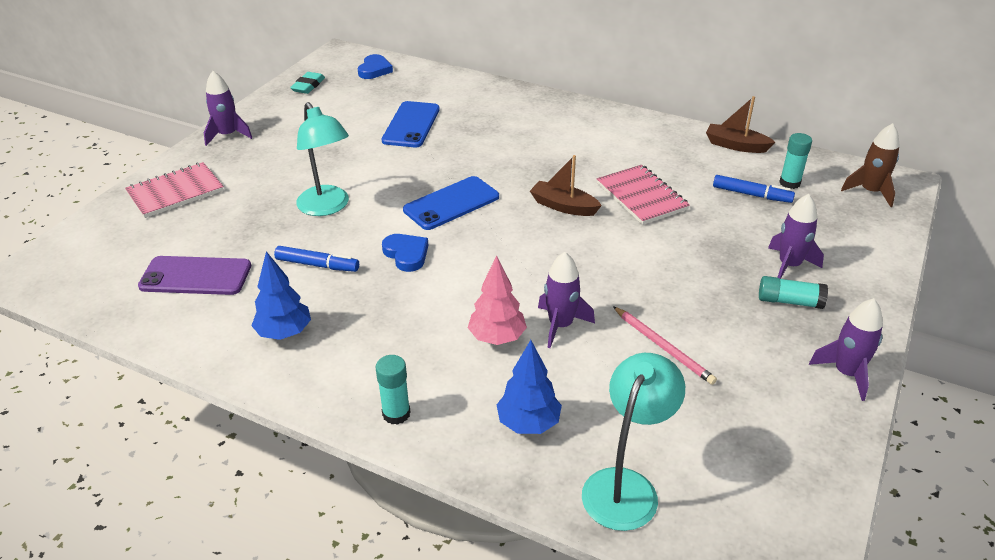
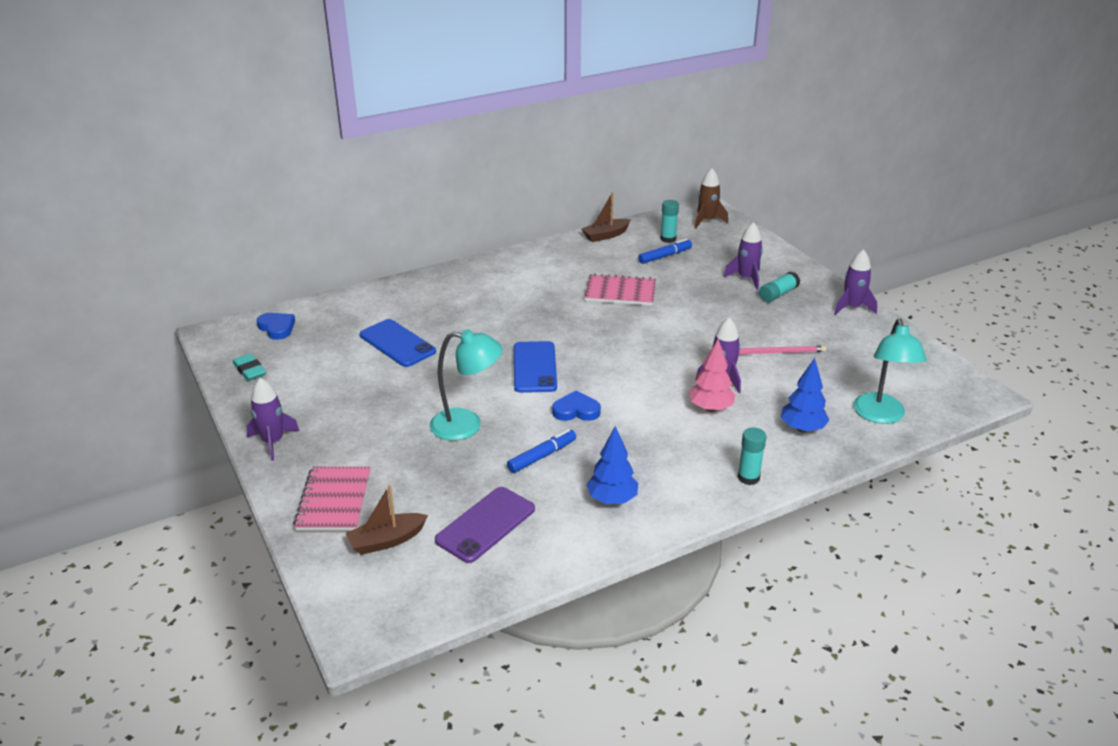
camera: 55 degrees left, 5 degrees down
(563, 206) = (595, 324): brown boat -> brown boat (386, 540)
(626, 486) = (880, 416): turquoise lamp -> turquoise lamp turned 150 degrees counterclockwise

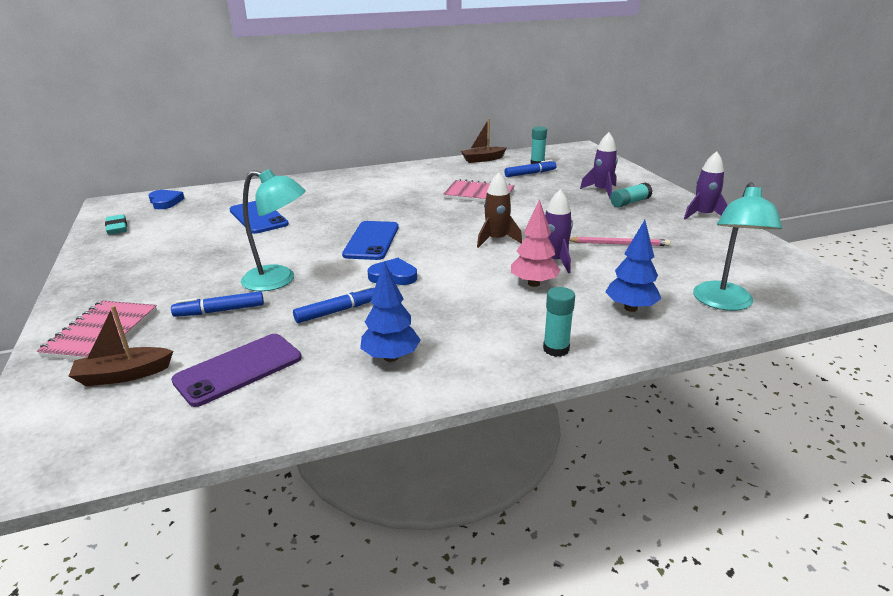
camera: 10 degrees right, 5 degrees down
(273, 442) = (89, 280): purple rocket -> none
(431, 466) = (220, 311): none -> blue marker
(707, 221) = (576, 154): brown rocket -> brown rocket (496, 240)

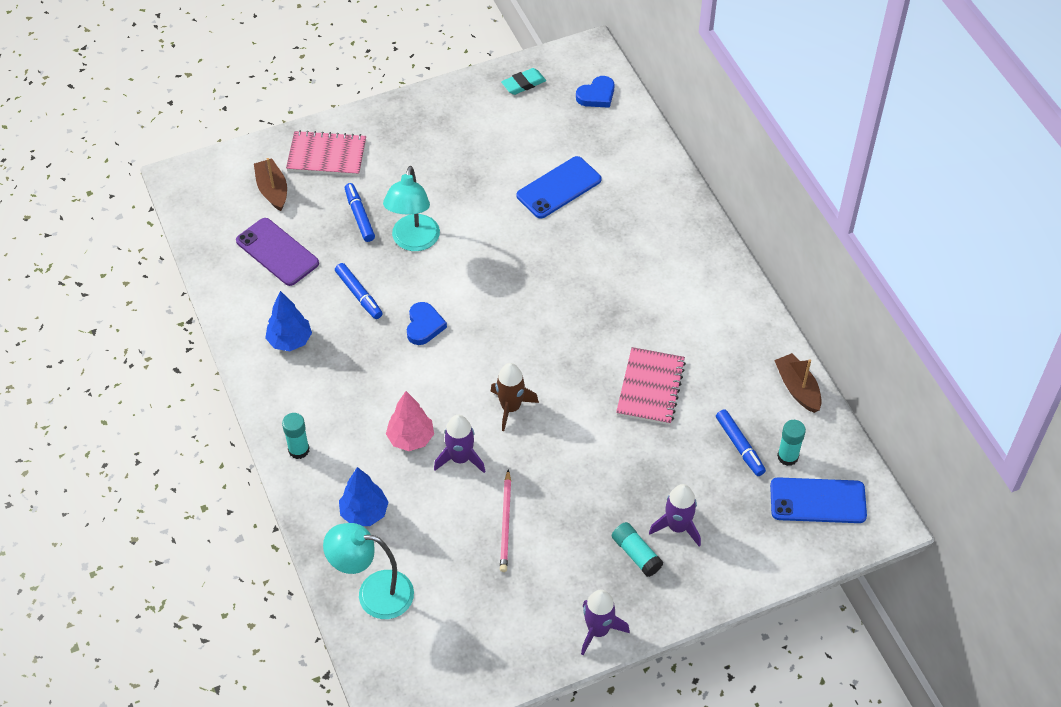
camera: 85 degrees right, 25 degrees up
(371, 241) = (503, 297): blue phone -> blue phone (818, 501)

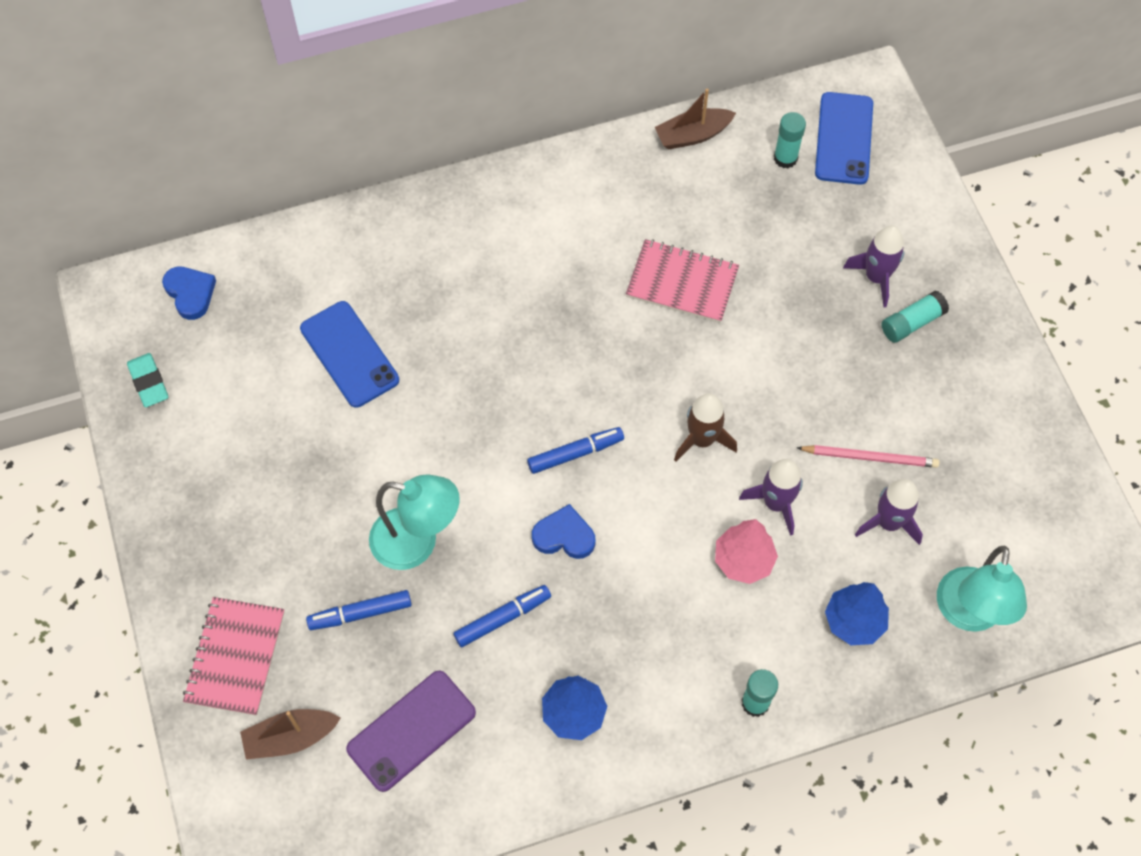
camera: 85 degrees left, 10 degrees up
(598, 630) = (1011, 371): purple rocket -> purple rocket (888, 522)
(740, 446) = (769, 202): blue marker -> blue marker (575, 453)

